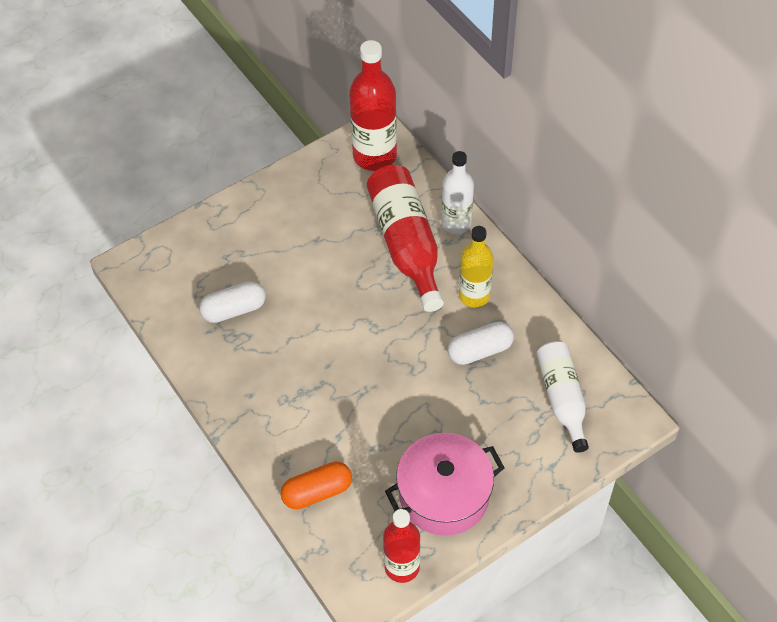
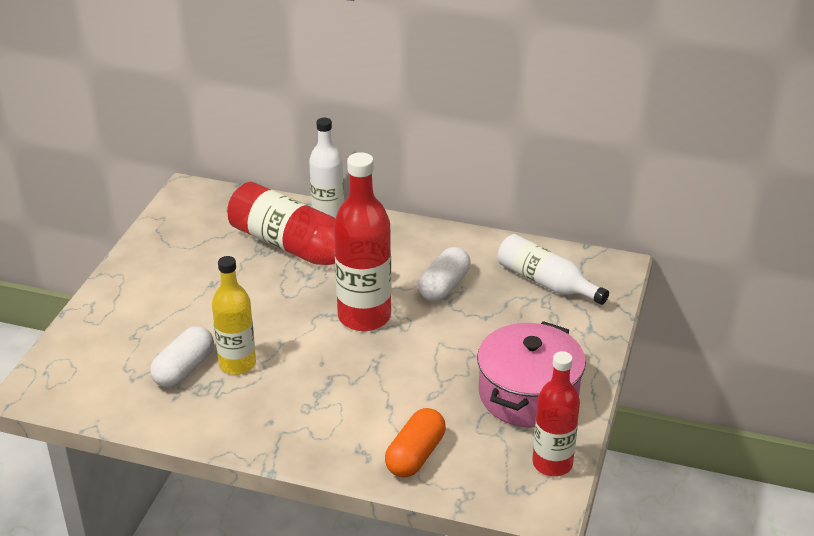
camera: 40 degrees left, 20 degrees down
(374, 156) = (204, 207): red bottle -> red bottle (364, 317)
(474, 296) = (398, 255): yellow bottle -> yellow bottle (237, 364)

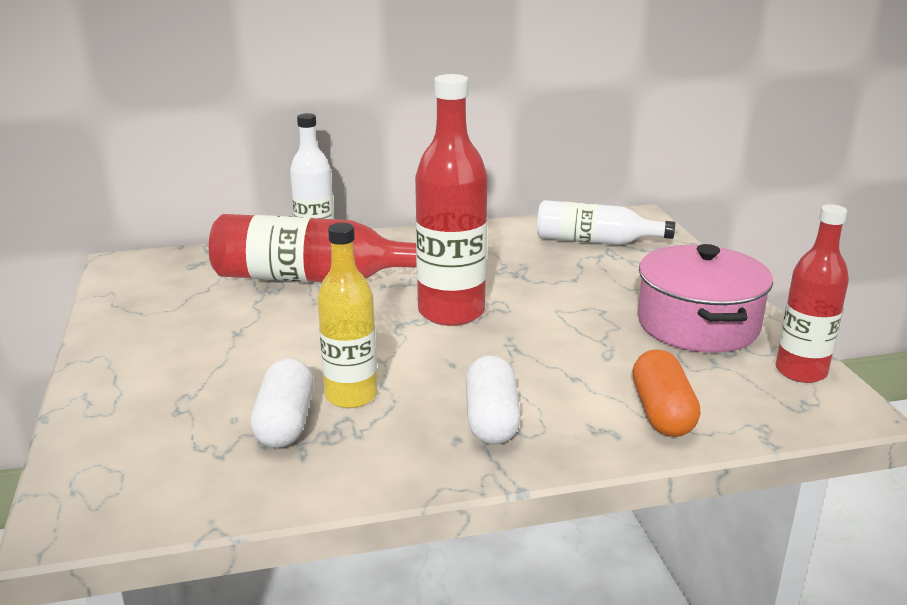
camera: 30 degrees left, 10 degrees down
(444, 286) = (503, 268): white capsule -> white capsule (491, 419)

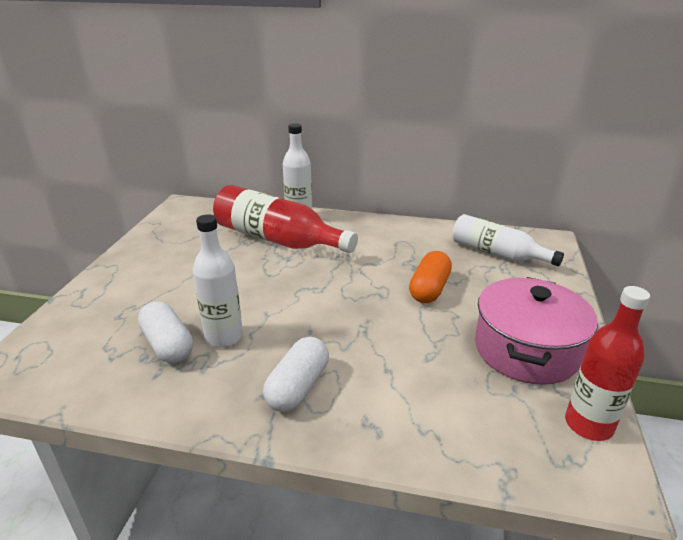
camera: 25 degrees right, 5 degrees up
(285, 422) = (168, 345): white capsule -> white capsule turned 60 degrees counterclockwise
(351, 396) = (224, 337): yellow bottle -> white bottle
(451, 312) = (344, 288): red bottle -> none
(662, 412) = (432, 425): orange capsule -> orange capsule (429, 289)

